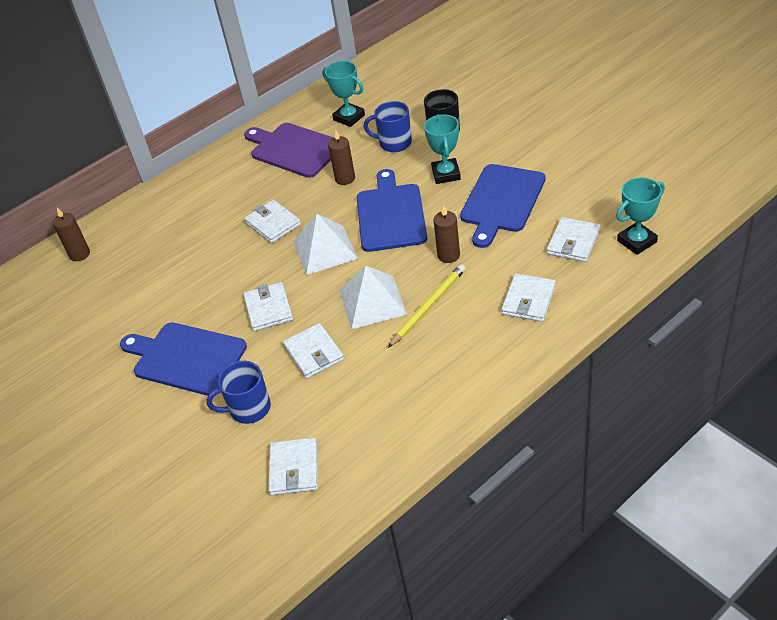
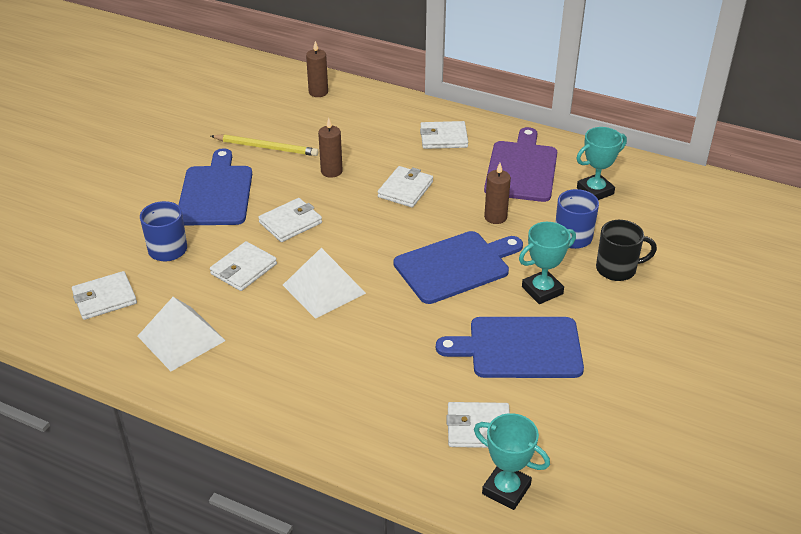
camera: 60 degrees right, 5 degrees down
(324, 249) = (384, 234): white pyramid -> white pyramid (181, 338)
(349, 117) = (595, 191): turquoise trophy -> turquoise trophy turned 45 degrees clockwise
(428, 307) = (331, 331): yellow pencil -> yellow pencil (266, 147)
(448, 255) = (412, 327): brown candle -> brown candle (331, 171)
(528, 300) = (368, 409): white wallet -> white wallet (443, 138)

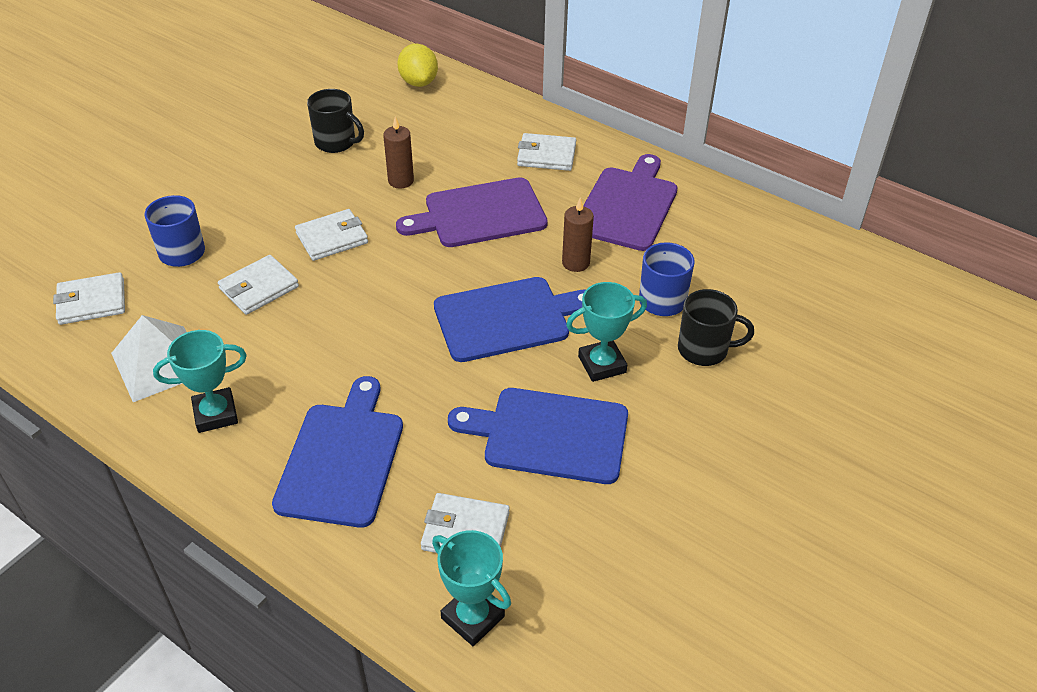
camera: 10 degrees right, 5 degrees up
(216, 193) = (260, 190): blue cutting board -> blue cutting board (342, 458)
(266, 147) = (336, 142): yellow pencil -> black mug
(318, 92) = (418, 82): brown candle -> yellow lemon
(323, 289) = (342, 325): white pyramid -> none
(405, 189) = (479, 214): white wallet -> purple cutting board
(595, 191) = (709, 245): turquoise trophy -> turquoise trophy (215, 414)

